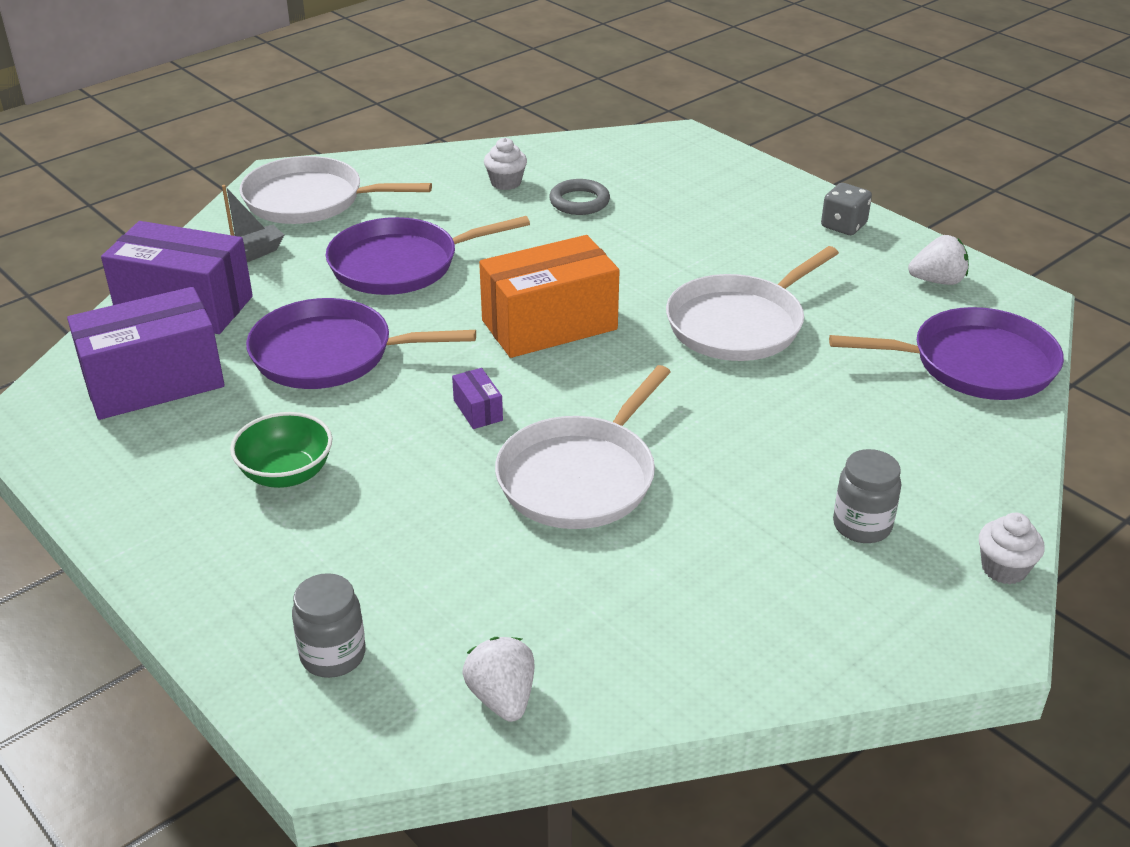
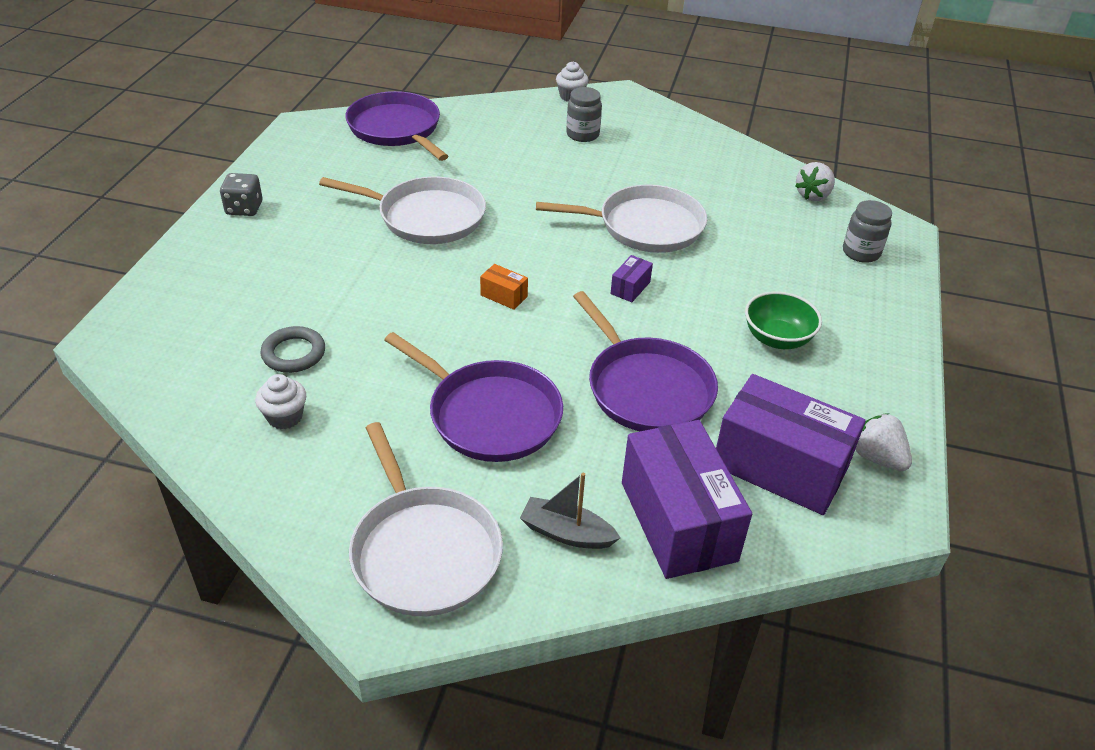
camera: 125 degrees left, 5 degrees up
(549, 325) = (504, 296): orange box -> orange box, size x0.41
(937, 281) = (302, 157): white strawberry -> white strawberry (877, 458)

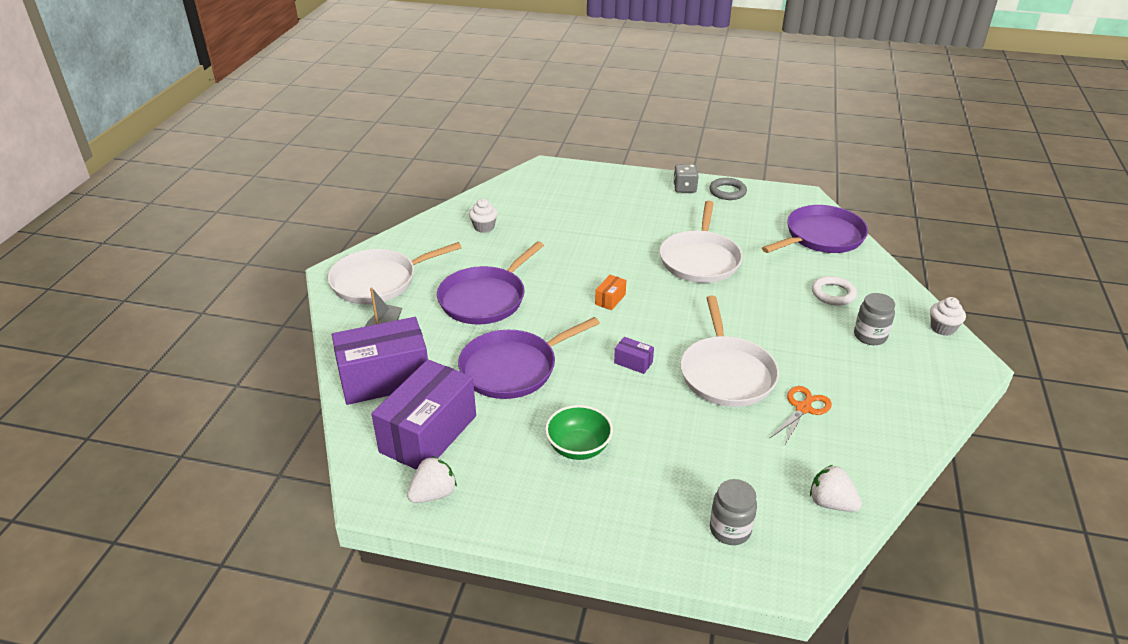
camera: 90 degrees right, 5 degrees down
(294, 353) = (539, 223): grey ring -> grey ring (727, 192)
(509, 141) = (833, 294): none -> white ring
(694, 189) = (803, 408): none -> orange scissors

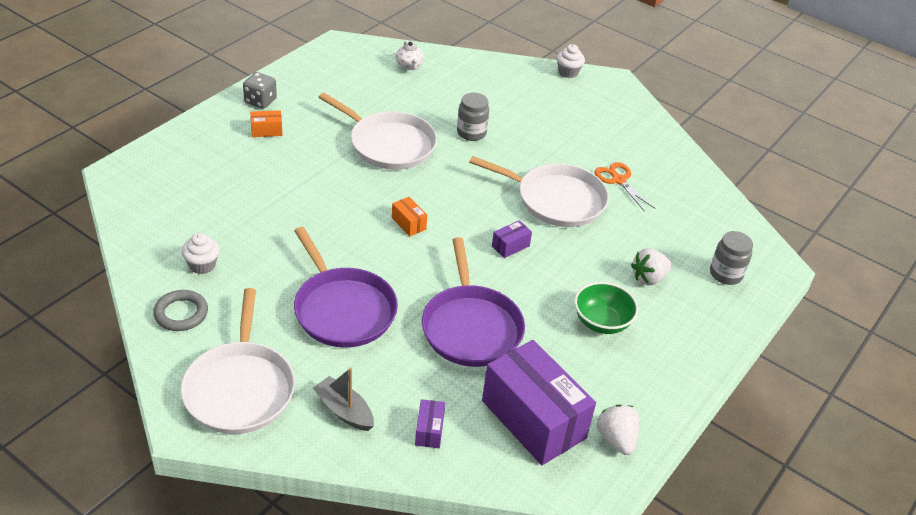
camera: 70 degrees left, 5 degrees up
(385, 379) = (429, 431): purple box -> purple box, size x0.41
(652, 202) = (266, 131): none -> orange box
(727, 192) = (292, 80): grey ring -> grey ring (181, 313)
(821, 236) = (409, 66): purple pan -> white teapot
(831, 503) = (719, 214): white strawberry -> white strawberry (649, 278)
(833, 294) = (492, 99): white ring -> none
(870, 336) = (556, 108): grey jar -> grey jar (471, 133)

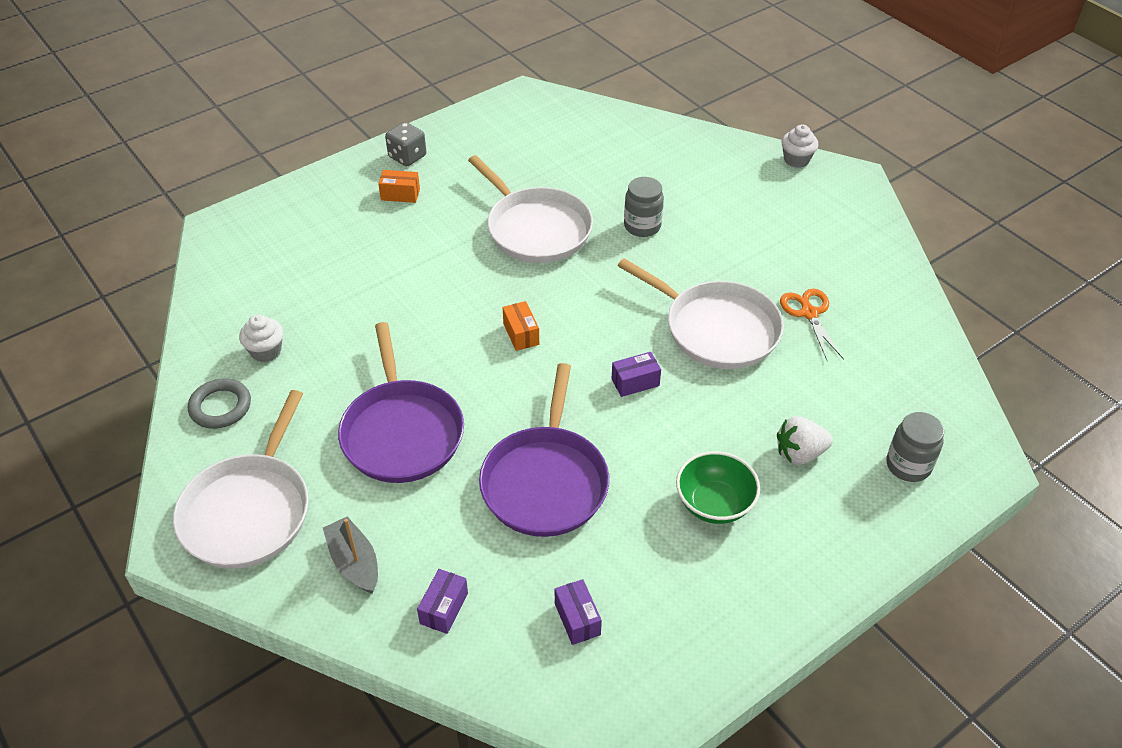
camera: 20 degrees right, 5 degrees up
(409, 66) = (598, 130): white teapot -> none
(533, 419) = (577, 619): purple box -> purple box, size x0.41
(616, 439) = (673, 668): white strawberry -> none

